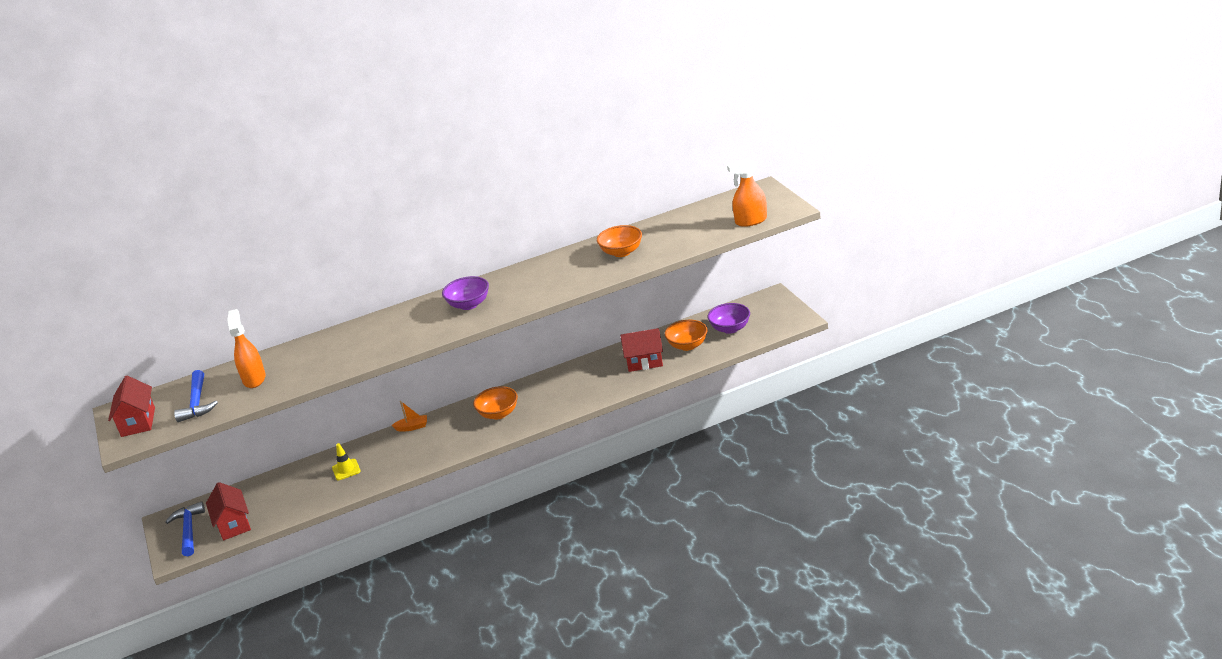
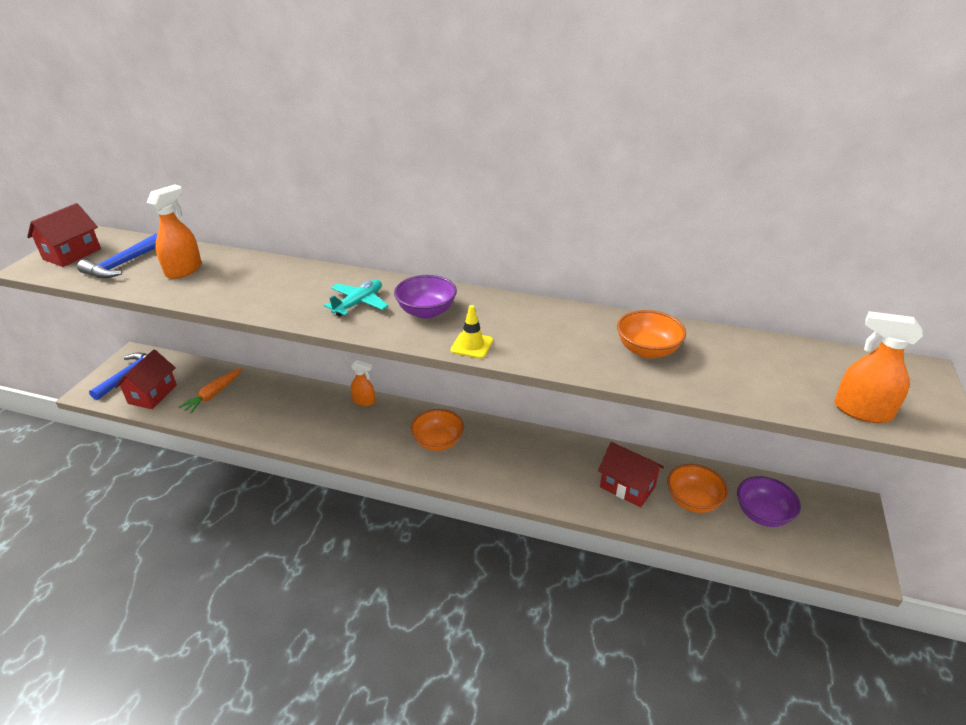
camera: 35 degrees right, 5 degrees up
(286, 494) = (213, 395): none -> orange carrot
(346, 470) = (273, 405): yellow traffic cone -> yellow traffic cone (472, 345)
(412, 427) = (364, 401): orange boat -> orange spray bottle
(418, 325) = (358, 303): none -> turquoise plane

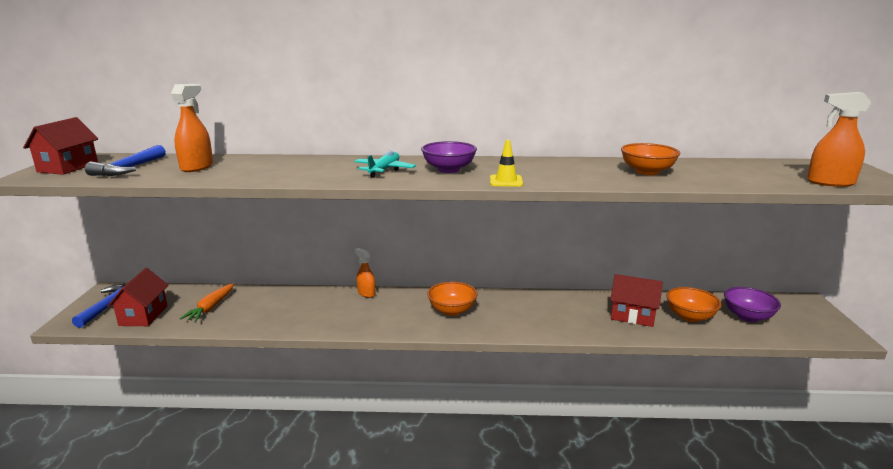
camera: 15 degrees left, 15 degrees down
(364, 401) = (366, 293): orange spray bottle -> orange spray bottle turned 135 degrees counterclockwise

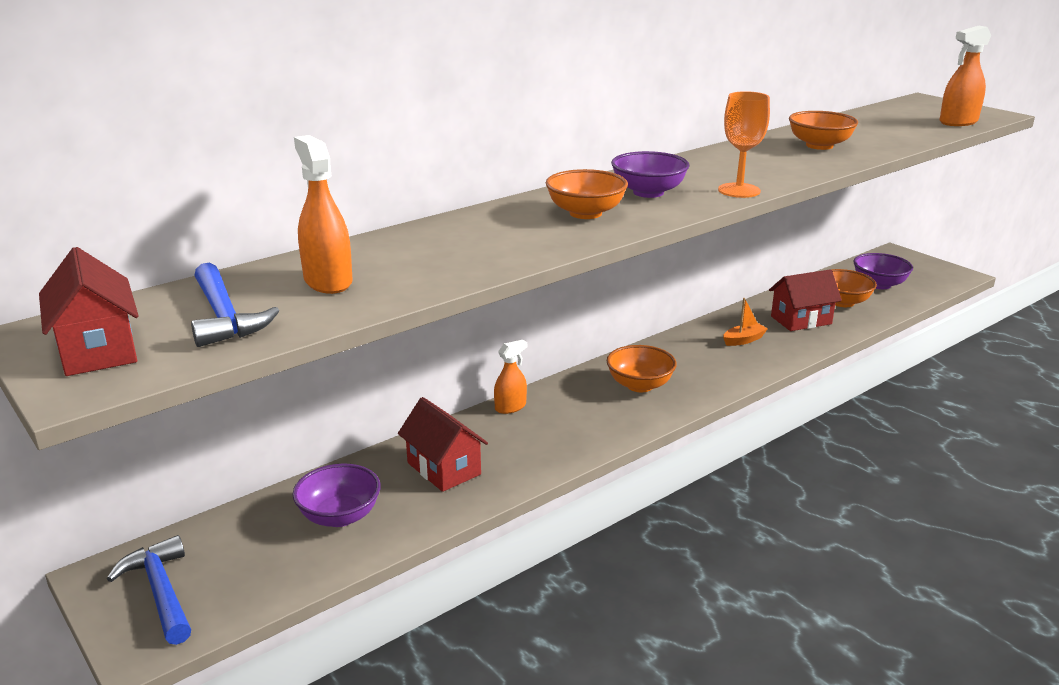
camera: 40 degrees left, 5 degrees up
(143, 315) = (255, 575): red house -> red house (443, 468)
(211, 307) = (339, 516): orange carrot -> purple bowl
(366, 293) = (510, 407): orange spray bottle -> orange spray bottle turned 135 degrees clockwise
(384, 170) = (585, 213): turquoise plane -> orange bowl
(506, 181) = (739, 190): yellow traffic cone -> orange goblet
(566, 312) = (743, 340): none -> orange boat

